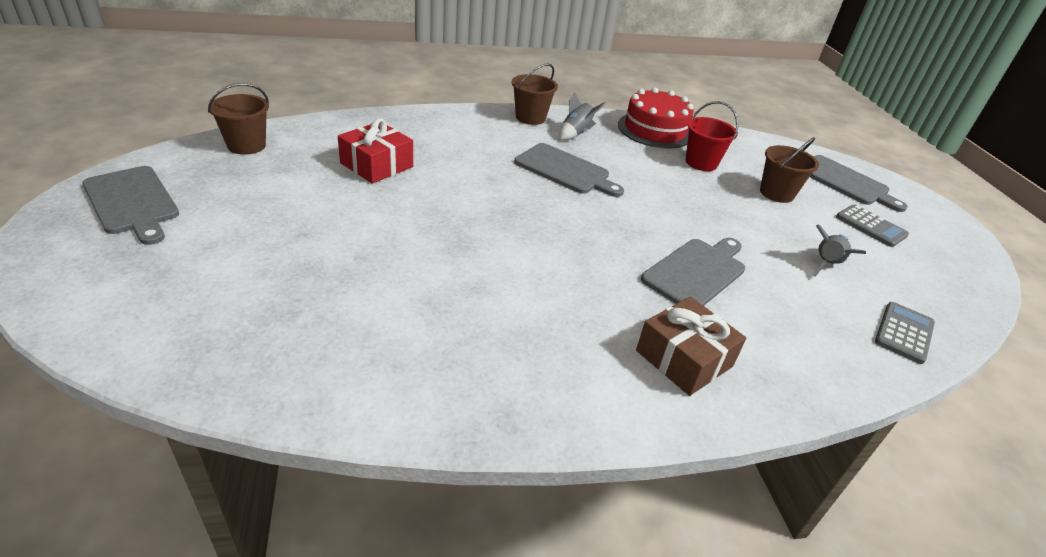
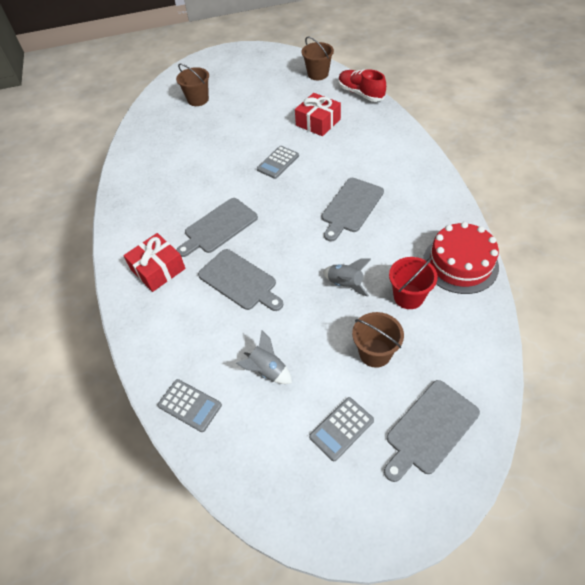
camera: 95 degrees right, 15 degrees up
(132, 202) = (251, 63): grey cutting board -> grey cutting board (218, 227)
(330, 124) = (360, 93): none -> red shoe
(456, 211) = (278, 162): none -> grey calculator
(530, 118) = (431, 180): brown bucket -> brown bucket (198, 99)
(576, 133) = (418, 209): grey rocket -> grey rocket (345, 284)
(684, 358) = (158, 269): brown gift -> red gift

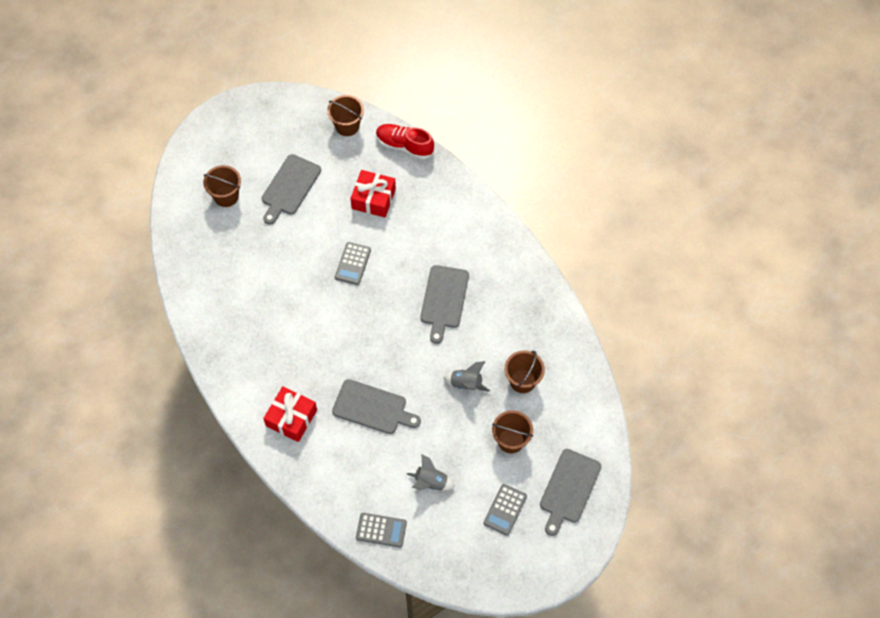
camera: 25 degrees left, 10 degrees up
(218, 227) = (327, 356): grey cutting board -> grey cutting board (289, 187)
(408, 296) = (522, 381): red bucket -> brown bucket
(460, 264) = (557, 335): red cake -> none

